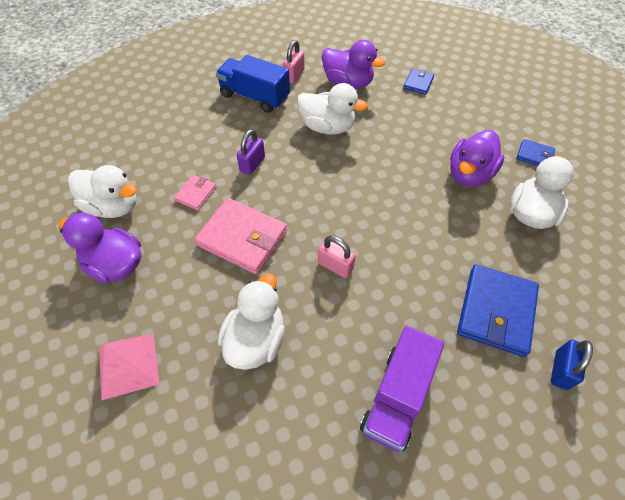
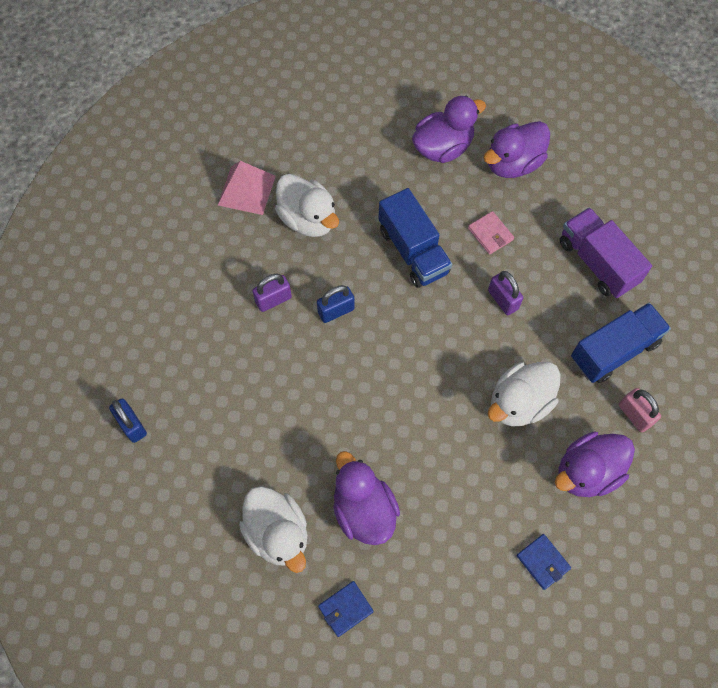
camera: 120 degrees right, 10 degrees up
(113, 206) = (513, 163): white duck -> purple duck
(128, 365) = (342, 131): pink pyramid -> pink pyramid (246, 190)
(242, 238) = (413, 251): pink wallet -> blue truck
(335, 266) = (336, 311): pink padlock -> blue padlock
(359, 321) = (273, 299): none -> purple padlock
(397, 396) = (199, 291): purple truck -> purple truck (597, 262)
(496, 311) = (209, 413): blue wallet -> none

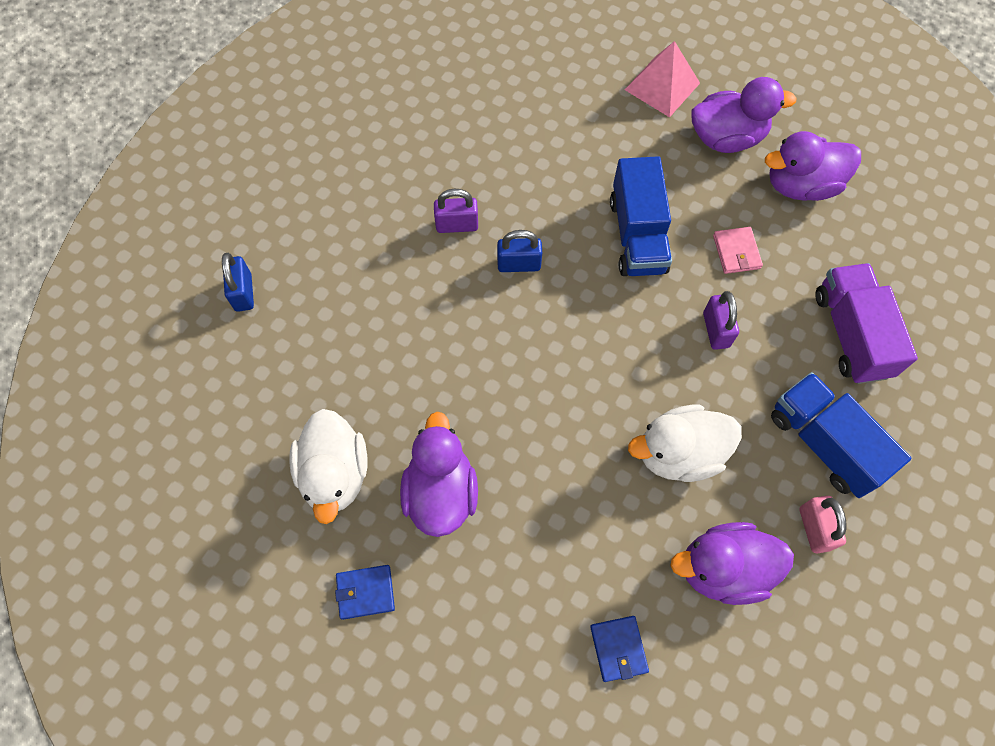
camera: 25 degrees right, 0 degrees up
(246, 190) = (486, 101): pink pyramid -> pink pyramid (662, 86)
(308, 219) = (537, 156): white duck -> none
(614, 351) = (824, 443): blue truck -> blue truck turned 120 degrees counterclockwise

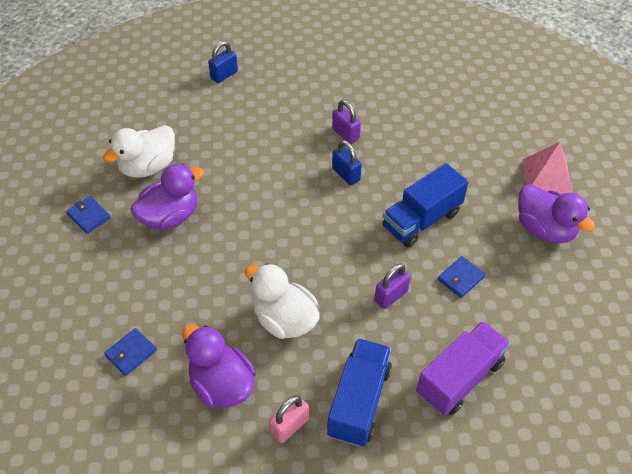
camera: 55 degrees right, 15 degrees down
(736, 252) = (460, 278): pink wallet -> blue wallet
(801, 185) = (551, 289): purple duck -> none

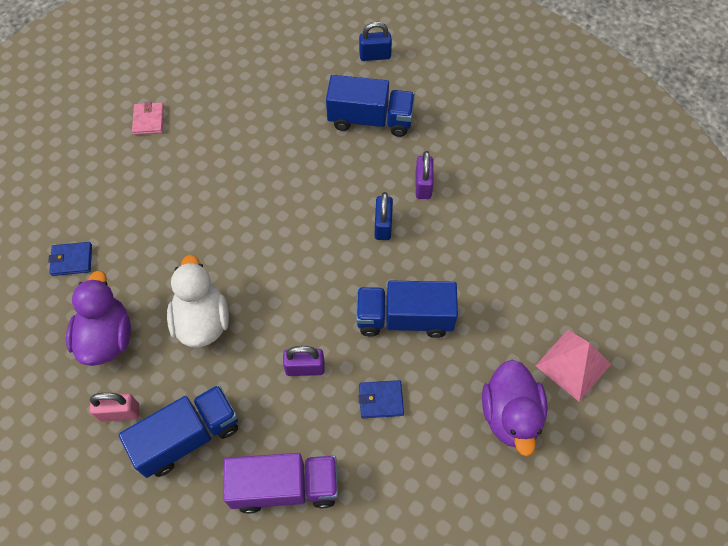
camera: 40 degrees right, 10 degrees up
(89, 216) = (149, 120): blue wallet -> pink wallet
(148, 167) = (231, 105): white duck -> none
(170, 217) = (205, 163): purple duck -> none
(265, 116) = (370, 120): none -> blue truck

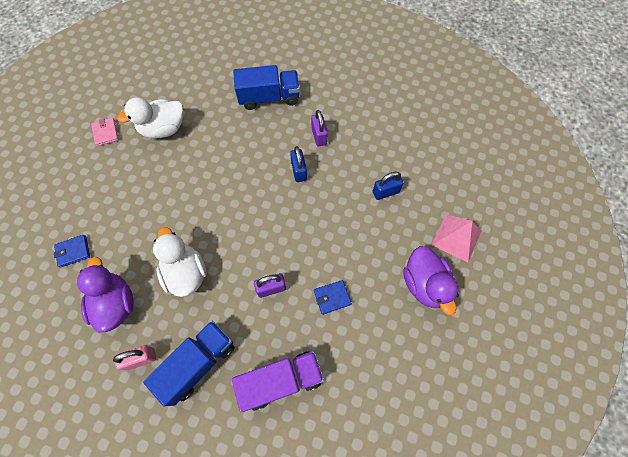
camera: 15 degrees left, 5 degrees up
(222, 131) = (163, 129): none -> white duck
(375, 55) = (260, 52): blue padlock -> blue padlock (385, 192)
(404, 318) = (332, 234): blue truck -> none

